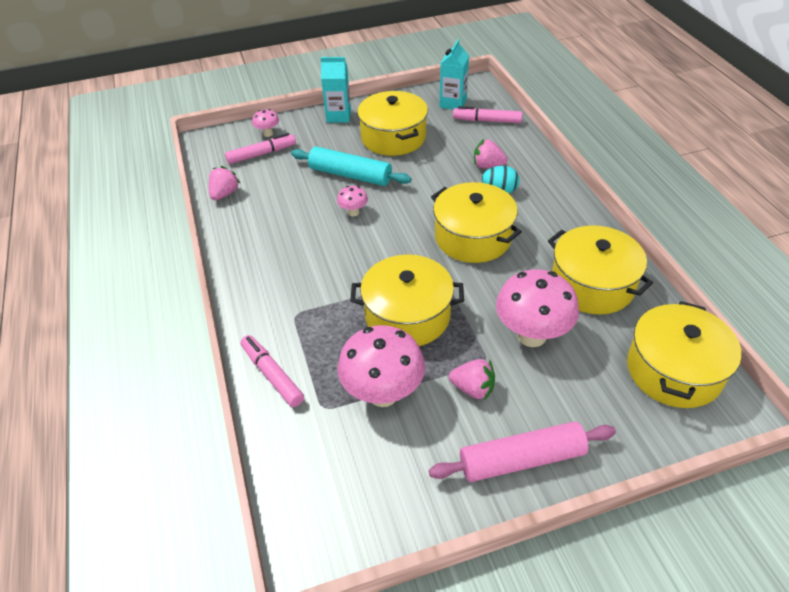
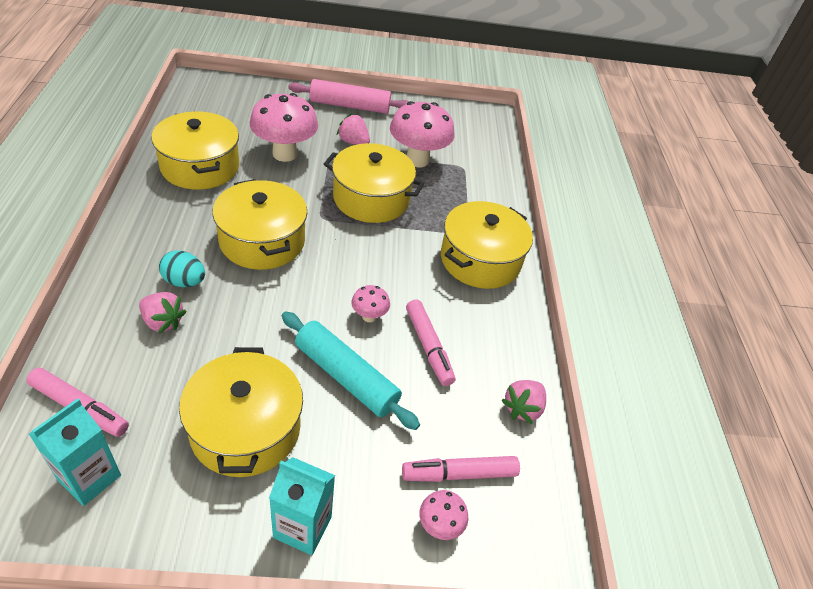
camera: 170 degrees left, 0 degrees up
(272, 375) = (495, 196): pink marker -> pink marker (428, 347)
(673, 370) = (210, 106): yellow pot -> yellow pot (480, 260)

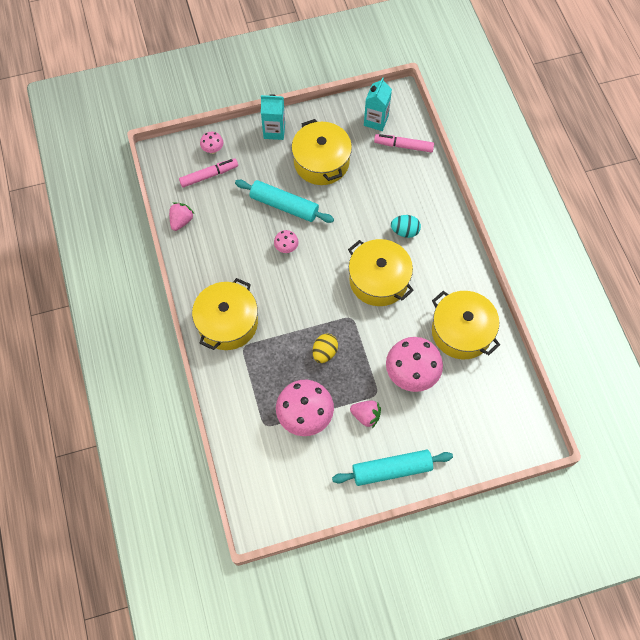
camera: 170 degrees right, 20 degrees up
(163, 322) = (398, 202): pink strawberry -> none
(349, 106) = (391, 469): pink rolling pin -> turquoise rolling pin
(371, 198) = (324, 352): yellow pot -> yellow egg
(428, 347) = (244, 240): pink marker -> none

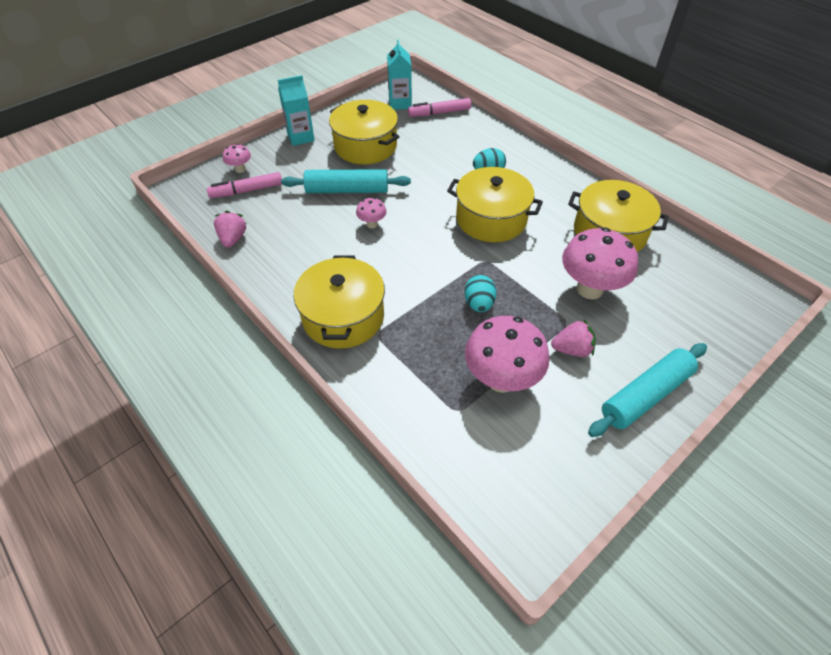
camera: 25 degrees left, 15 degrees down
(209, 175) = (247, 191): pink marker -> pink marker turned 150 degrees counterclockwise
(324, 352) = (479, 304): yellow egg -> turquoise egg

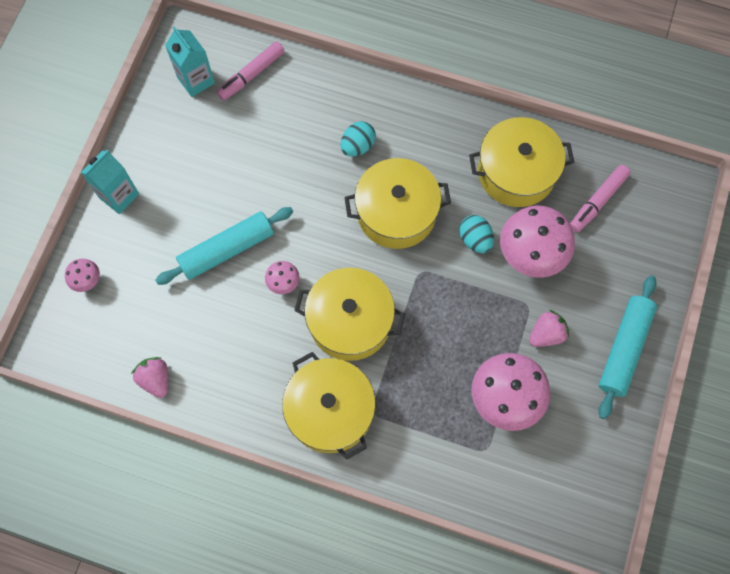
camera: 30 degrees left, 20 degrees up
(247, 191) = (119, 308): pink marker -> pink marker (597, 201)
(365, 146) = (202, 172): yellow pot -> yellow pot (350, 321)
(479, 304) = (442, 327): turquoise egg -> turquoise egg (475, 239)

